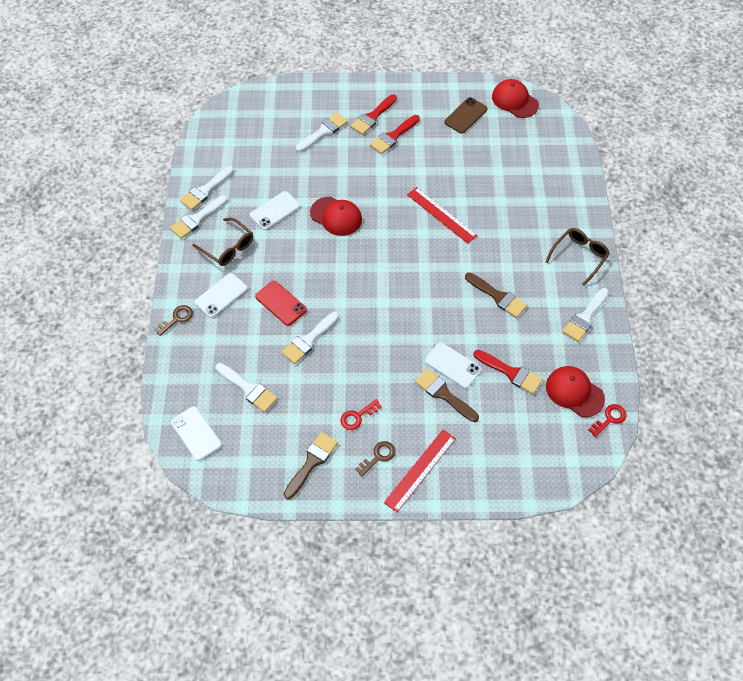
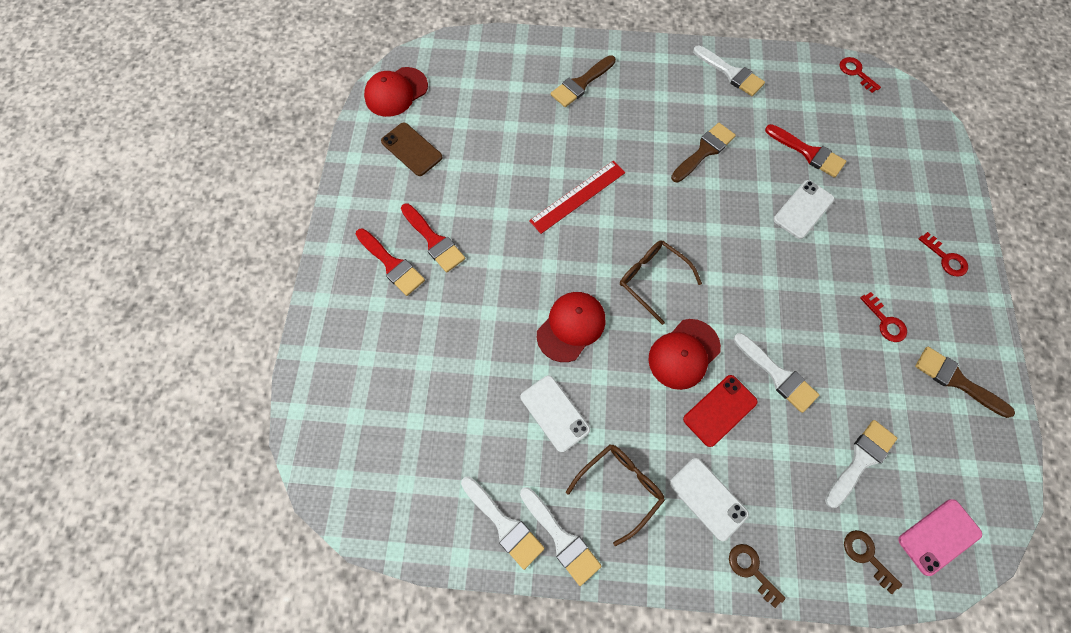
camera: 85 degrees left, 10 degrees up
(196, 433) = (939, 536): white phone -> pink phone
(323, 132) = (409, 334): white brush -> none
(378, 457) = (936, 302): brown key -> brown key (866, 556)
(420, 470) = (945, 258): red ruler -> red key
(444, 394) = (843, 223): brown brush -> brown brush (581, 83)
(510, 373) = (808, 152): red brush -> red brush turned 90 degrees clockwise
(574, 392) = (827, 97): red cap -> red cap (683, 354)
(579, 256) = (647, 65): brown glasses -> brown glasses (652, 279)

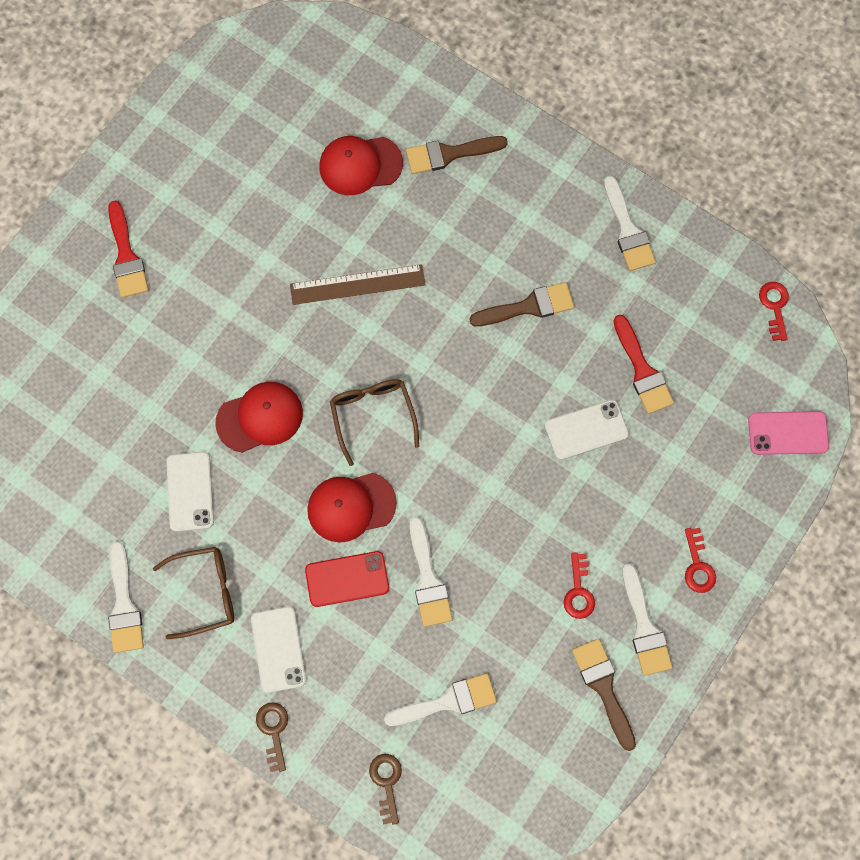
camera: 30 degrees right, 5 degrees up
(396, 92) = (243, 59): red cap -> red cap (360, 165)
(411, 149) = (219, 137): brown phone -> none
(434, 240) = (182, 253): red brush -> none
(504, 524) = (82, 563): white brush -> white brush (644, 626)
(578, 196) = (357, 284): red ruler -> brown ruler
(939, 536) = (467, 808): pink phone -> pink phone (788, 433)

